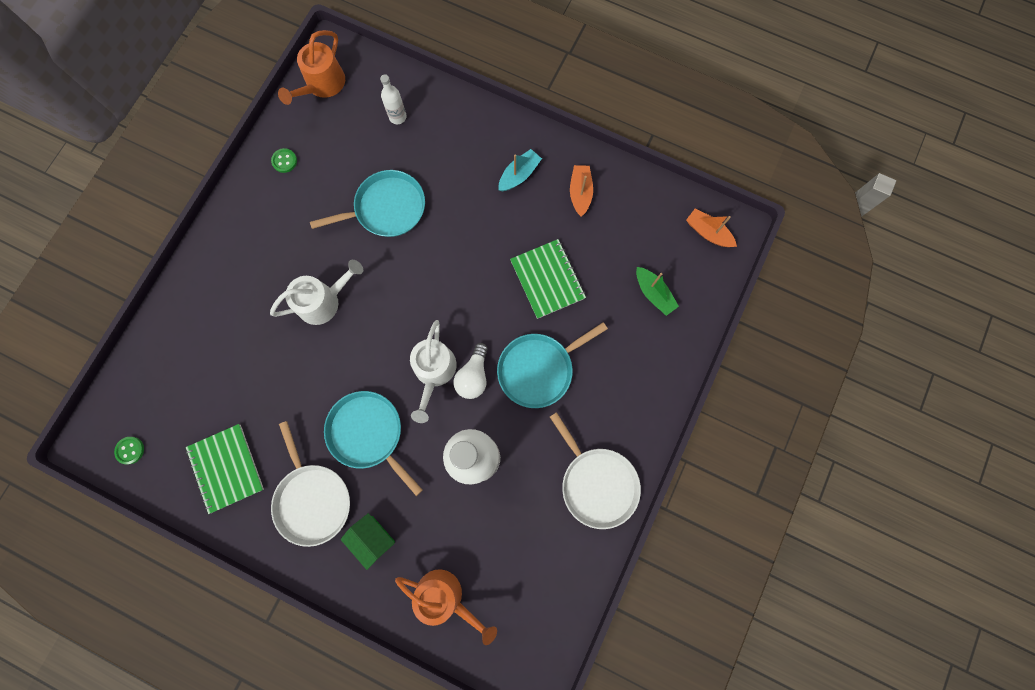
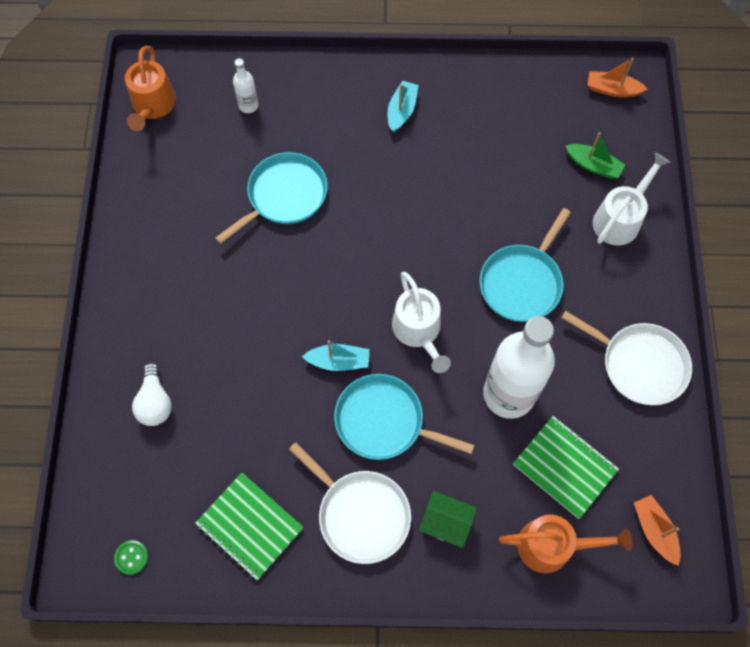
camera: 25 degrees left, 10 degrees down
(284, 161) = (151, 194): green button -> none
(324, 301) = (266, 312): white watering can -> white watering can (620, 218)
(359, 368) = (338, 361): none -> turquoise boat
(473, 376) = (461, 317): white light bulb -> white light bulb (155, 402)
(547, 279) = (484, 195): green notebook -> green notebook (564, 467)
(580, 193) = (471, 103): orange boat -> orange boat (654, 531)

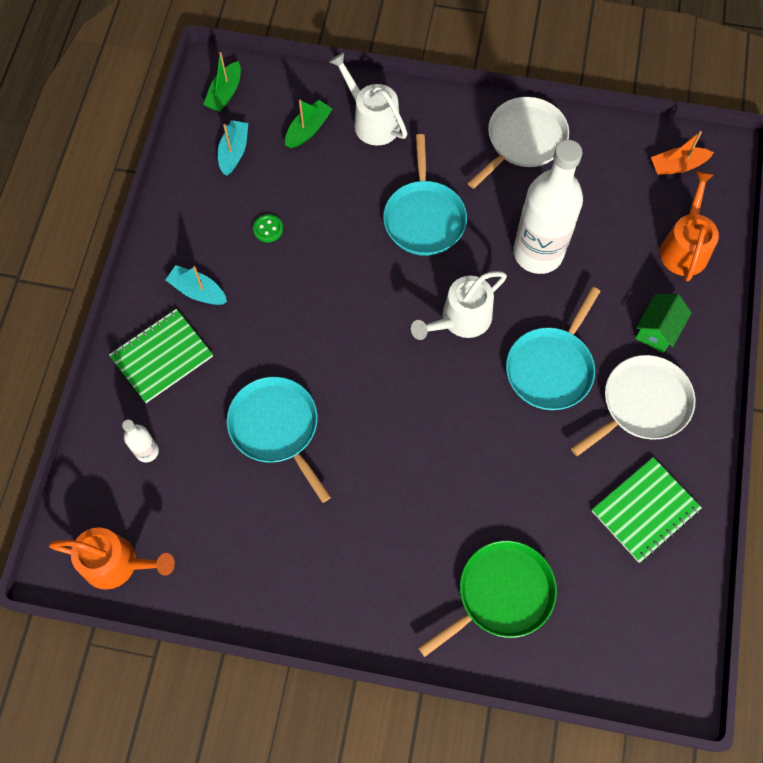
camera: 80 degrees left, 0 degrees up
(131, 557) = (668, 634): green button -> green button (268, 229)
(155, 402) = (501, 594): white light bulb -> green pan
(338, 361) = (481, 400): turquoise boat -> turquoise boat (234, 152)
(419, 331) = (461, 319): white watering can -> white watering can turned 150 degrees clockwise
(522, 282) = (424, 218): turquoise pan -> turquoise pan turned 45 degrees clockwise
(564, 467) = (614, 222): green notebook -> green notebook (162, 356)
(612, 90) = (225, 93): orange boat -> green boat

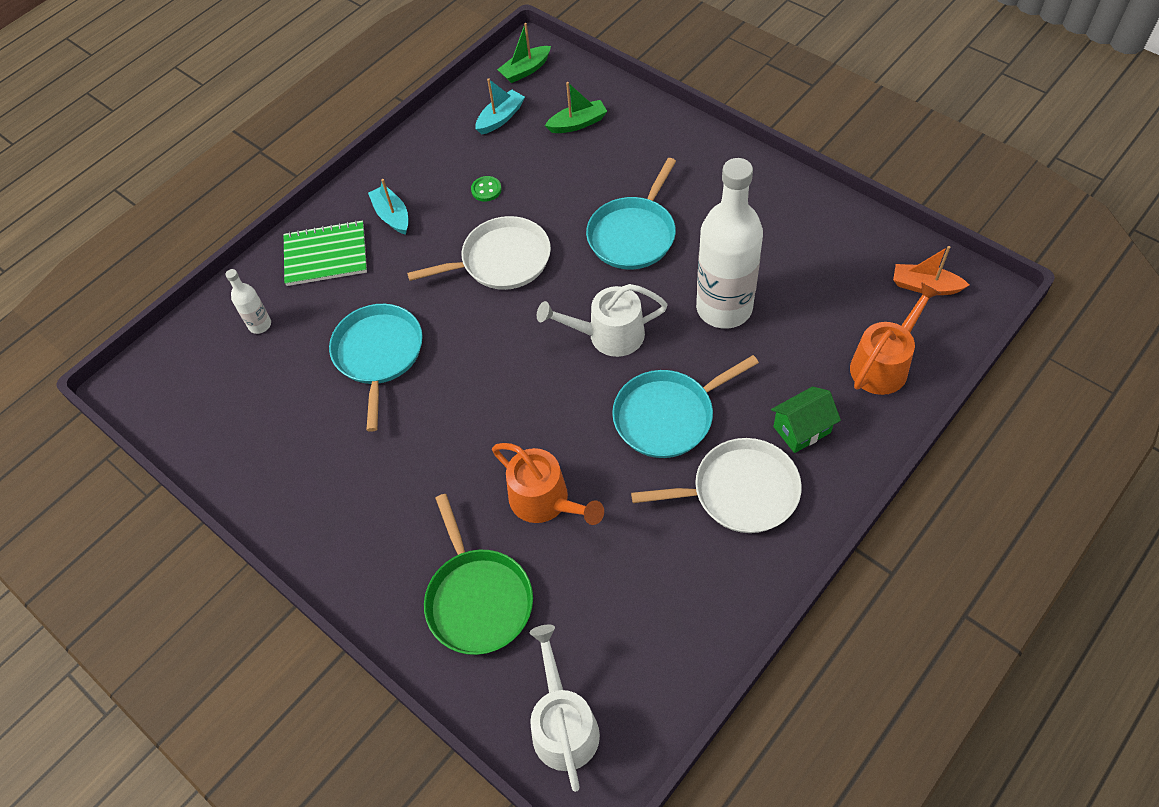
camera: 35 degrees right, 10 degrees down
(117, 563) = (172, 403): orange watering can -> orange watering can (545, 501)
(372, 121) = (640, 136): white watering can -> white watering can (563, 724)
(501, 594) = (478, 599): green pan -> green pan turned 75 degrees clockwise
(523, 140) = (776, 205): white pan -> white pan (501, 260)
(645, 510) = (676, 594): green notebook -> none

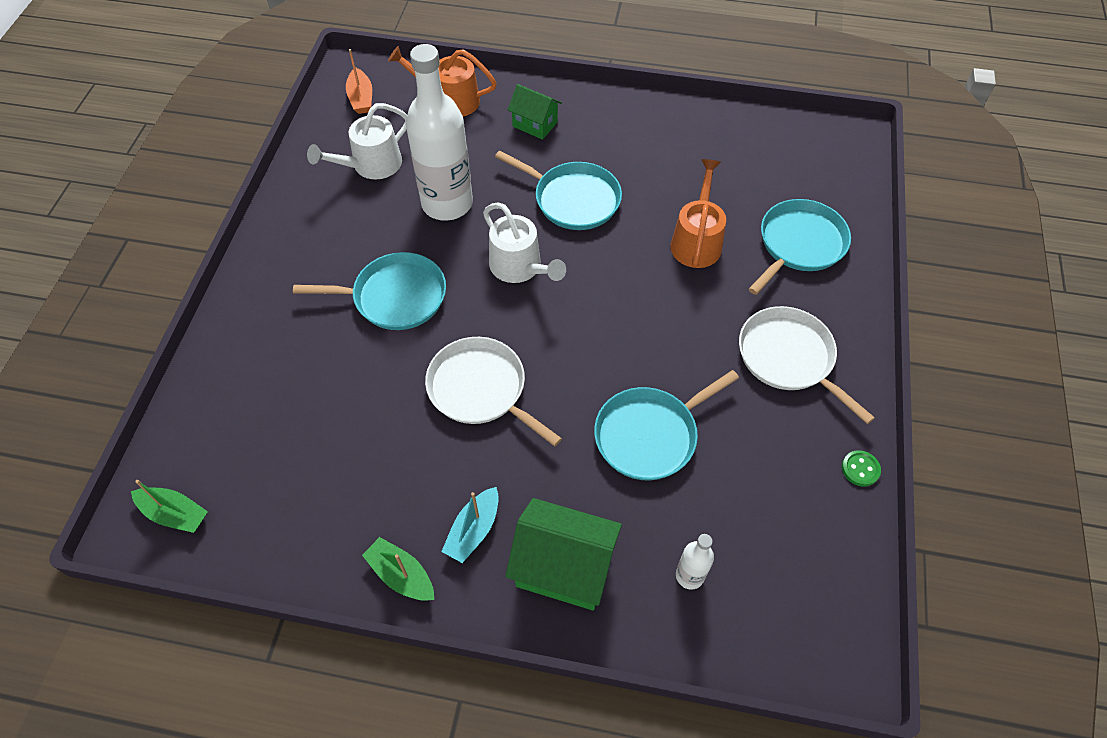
camera: 125 degrees left, 0 degrees up
(326, 255) = (564, 568): green notebook -> green house
(478, 599) = (799, 244): green pan -> turquoise pan
(486, 190) = (392, 453): green button -> green button (860, 469)
(500, 118) = (271, 498): turquoise boat -> none
(563, 724) = (834, 163): white watering can -> white watering can (371, 165)
(577, 123) = (254, 413): green boat -> green boat (401, 575)
(739, 491) = (608, 139): white pan -> white pan (789, 358)

